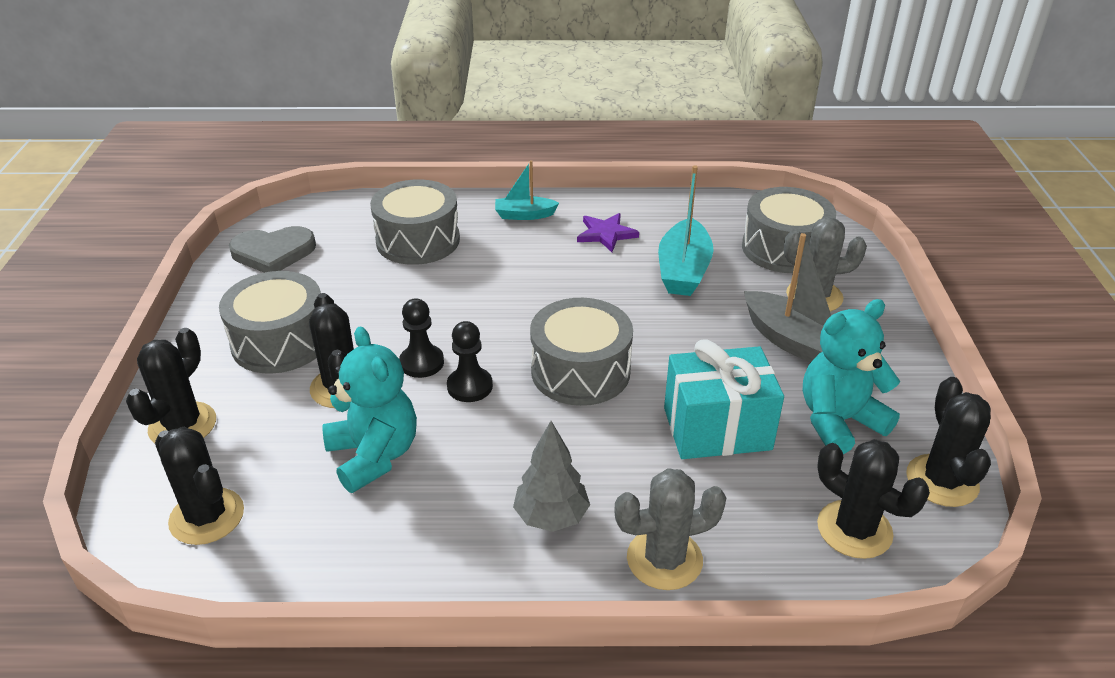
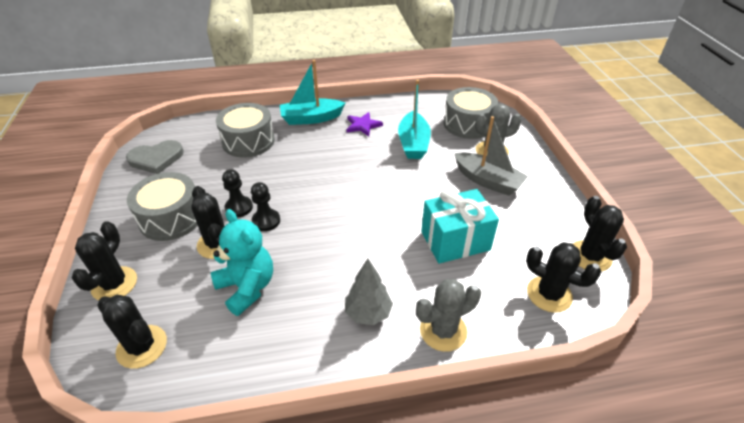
camera: 10 degrees left, 5 degrees up
(470, 386) = (299, 233): black pawn -> black pawn (239, 207)
(524, 215) = (311, 118): turquoise boat -> turquoise boat, size x1.67
(580, 371) = (366, 214): grey drum -> none
(838, 421) = (523, 227): turquoise teddy bear -> none

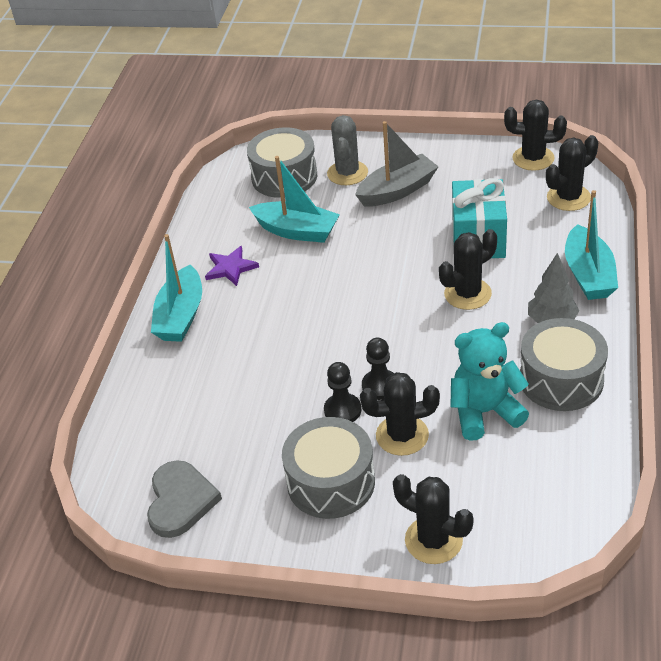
camera: 65 degrees left, 0 degrees up
(142, 346) = (540, 509): black cactus -> black cactus (467, 294)
(248, 141) = (197, 389): grey drum -> grey drum (561, 379)
(443, 331) = (588, 275): grey cactus -> turquoise boat

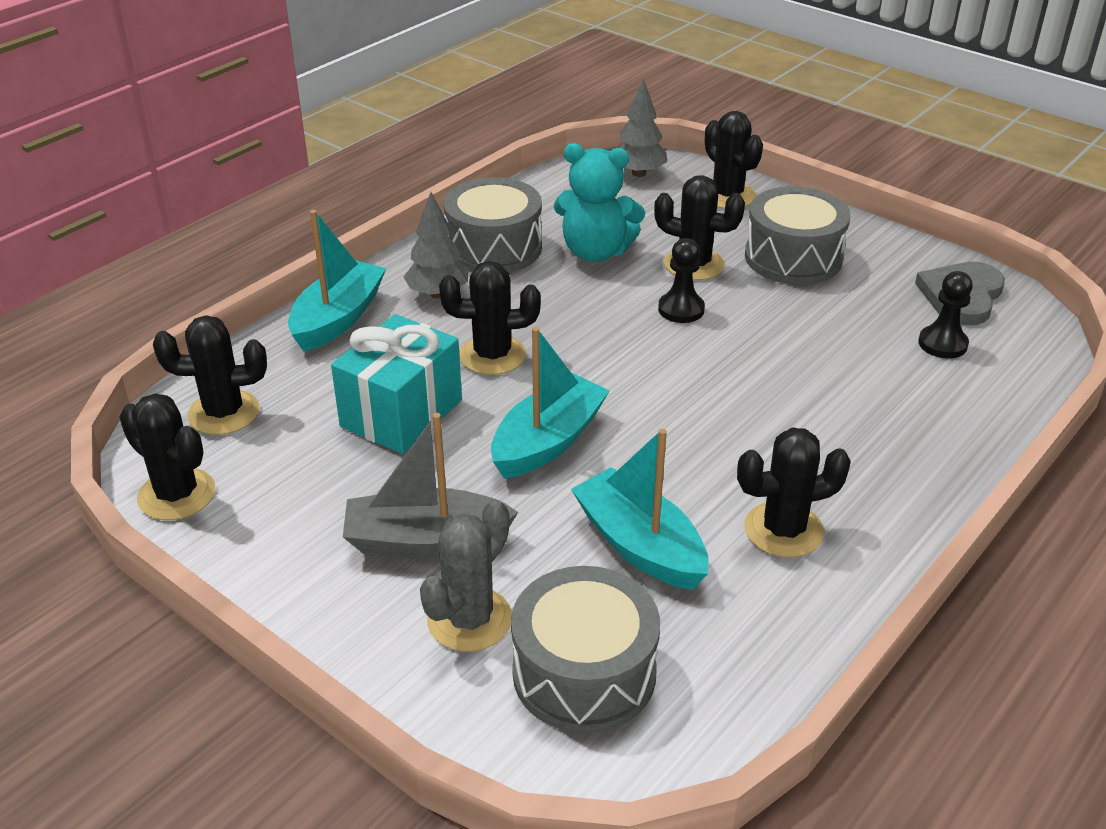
camera: 155 degrees left, 5 degrees down
(181, 316) = (895, 488): turquoise boat -> turquoise boat (548, 441)
(230, 268) = (783, 530): purple star -> black cactus
(342, 410) = (739, 304): black pawn -> black pawn (942, 344)
(535, 533) = (638, 173): none -> grey tree

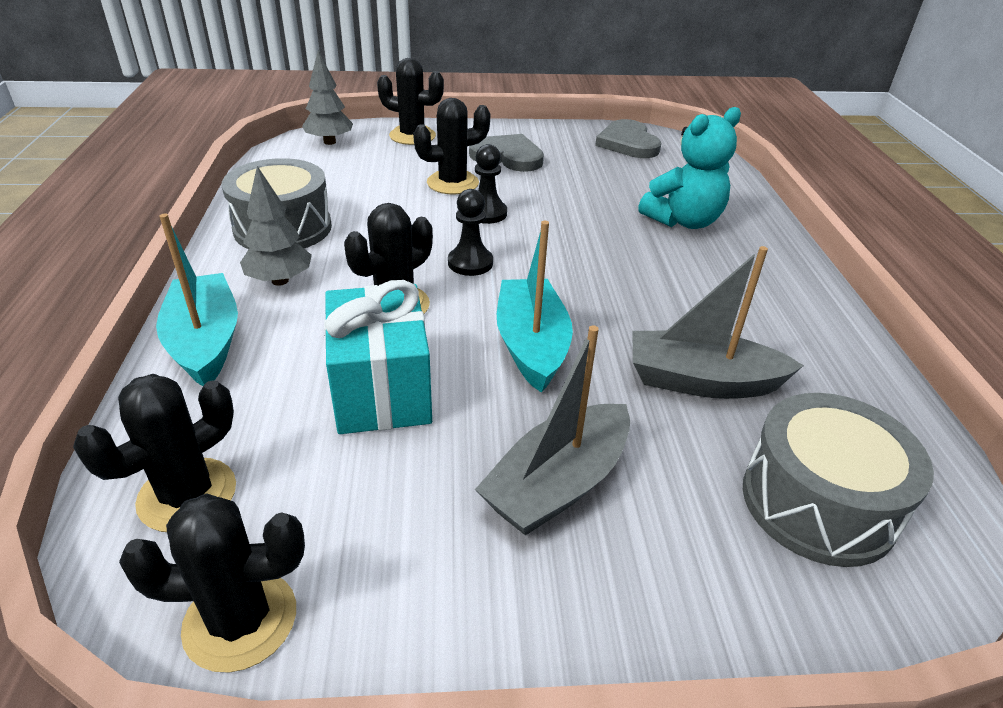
camera: 45 degrees left, 0 degrees up
(469, 619) = (687, 525): grey cactus -> none
(595, 252) = (371, 201): turquoise teddy bear -> turquoise teddy bear (683, 221)
(639, 545) = (701, 381): turquoise boat -> grey boat
(783, 530) = (757, 317): black cactus -> none
(793, 257) = (508, 156): grey drum -> grey heart
(942, 344) = (659, 171): black pawn -> black pawn (470, 263)

